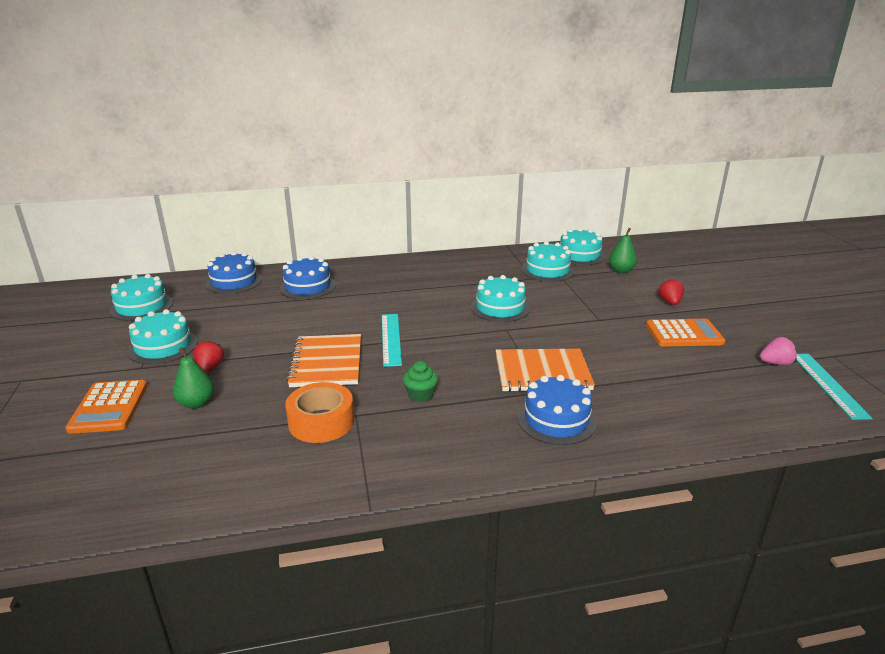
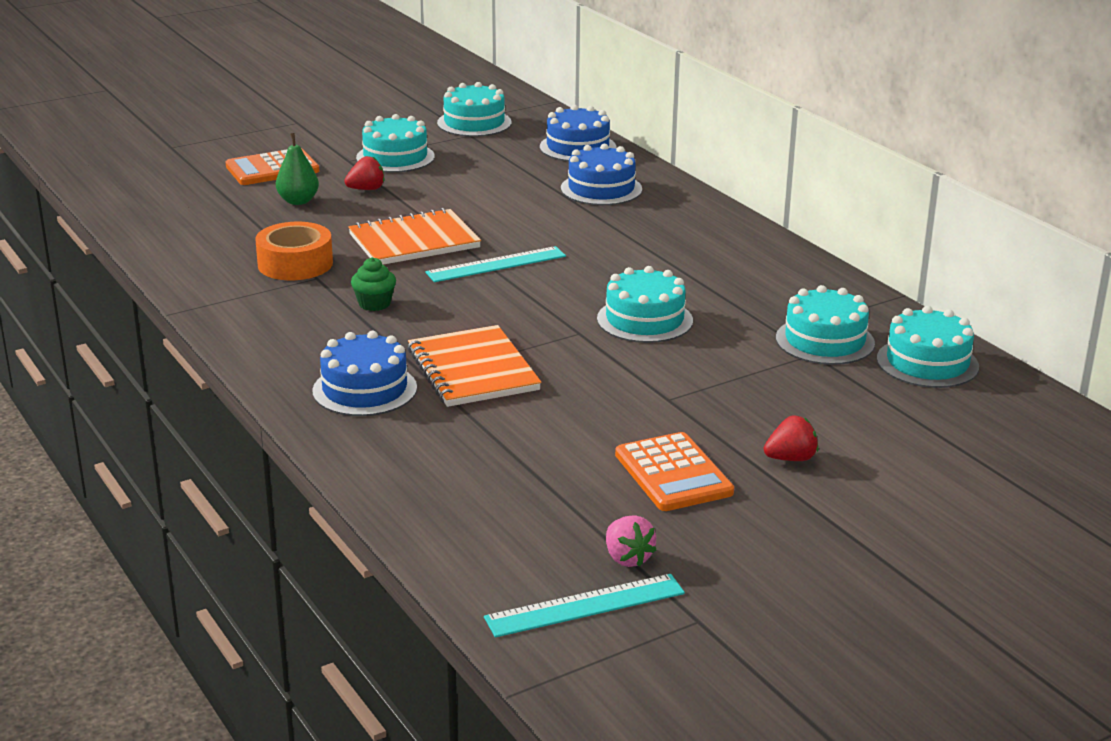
camera: 70 degrees right, 0 degrees up
(621, 271) = (892, 406): green pear -> none

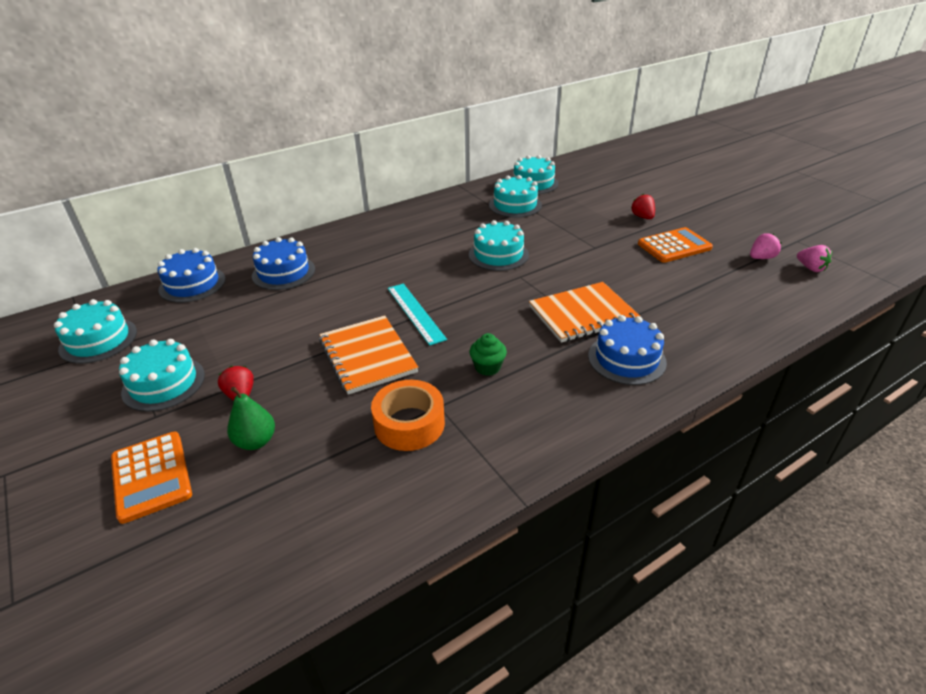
camera: 90 degrees left, 10 degrees up
(585, 605) = (811, 268): turquoise ruler -> pink strawberry

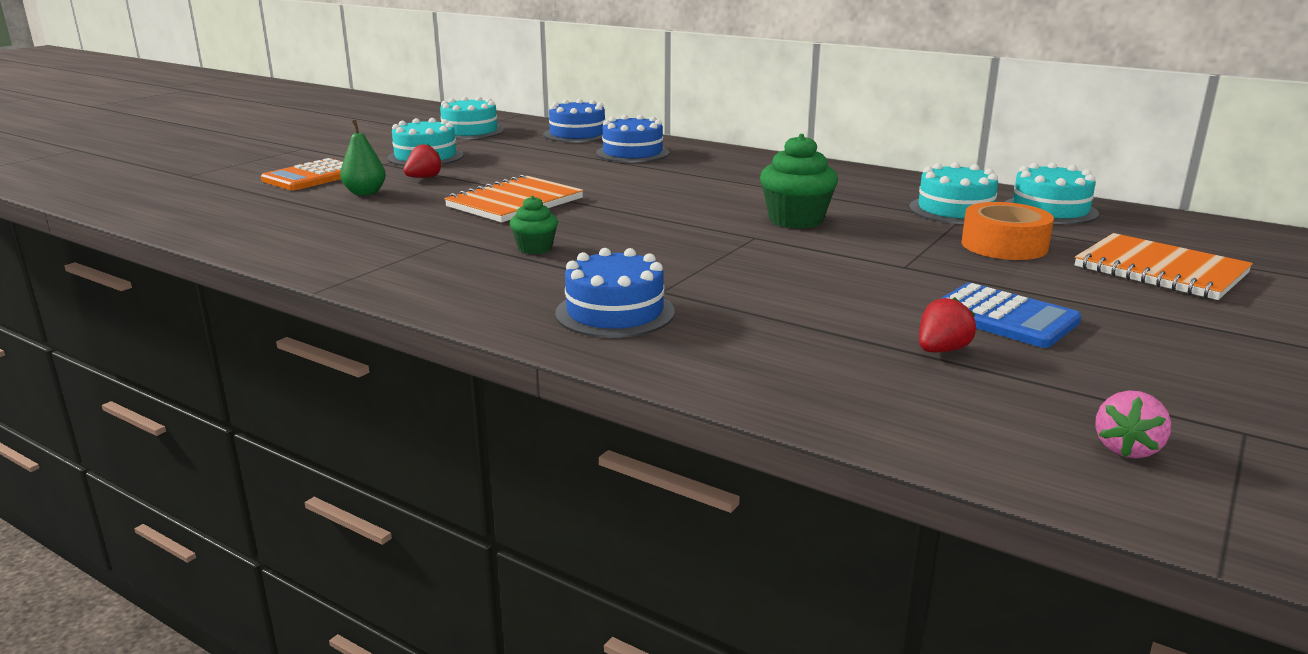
camera: 65 degrees right, 15 degrees down
(409, 424) = (415, 233): orange tape -> orange tape (1004, 245)
(415, 313) = (613, 206): turquoise ruler -> none
(498, 254) = (796, 220): turquoise cake -> green cupcake
(582, 314) = (700, 278): orange notebook -> orange notebook (1160, 270)
(642, 217) = (1073, 286): red strawberry -> red strawberry (941, 350)
(674, 246) = (1003, 317): orange calculator -> blue calculator
(761, 258) = (1087, 394): pink strawberry -> none

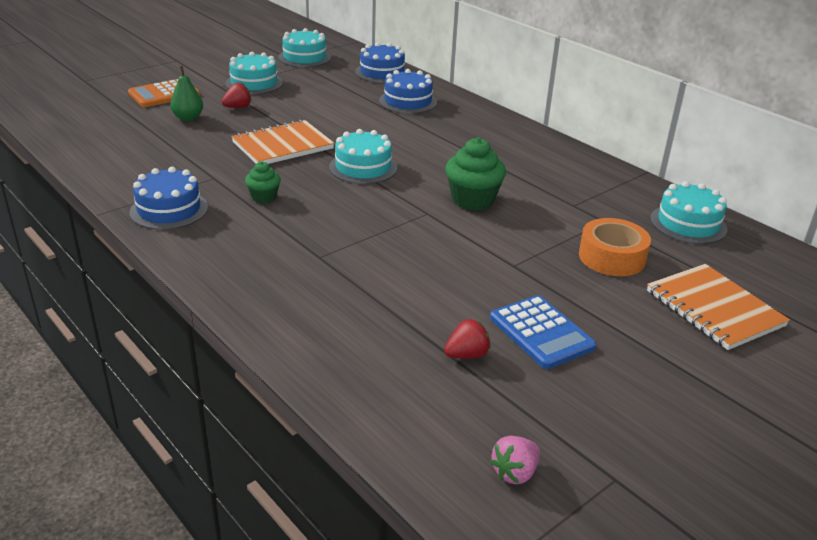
camera: 15 degrees right, 10 degrees up
(615, 312) = (272, 272): blue cake -> blue cake (169, 210)
(955, 210) = (608, 210): turquoise cake -> turquoise cake (363, 167)

